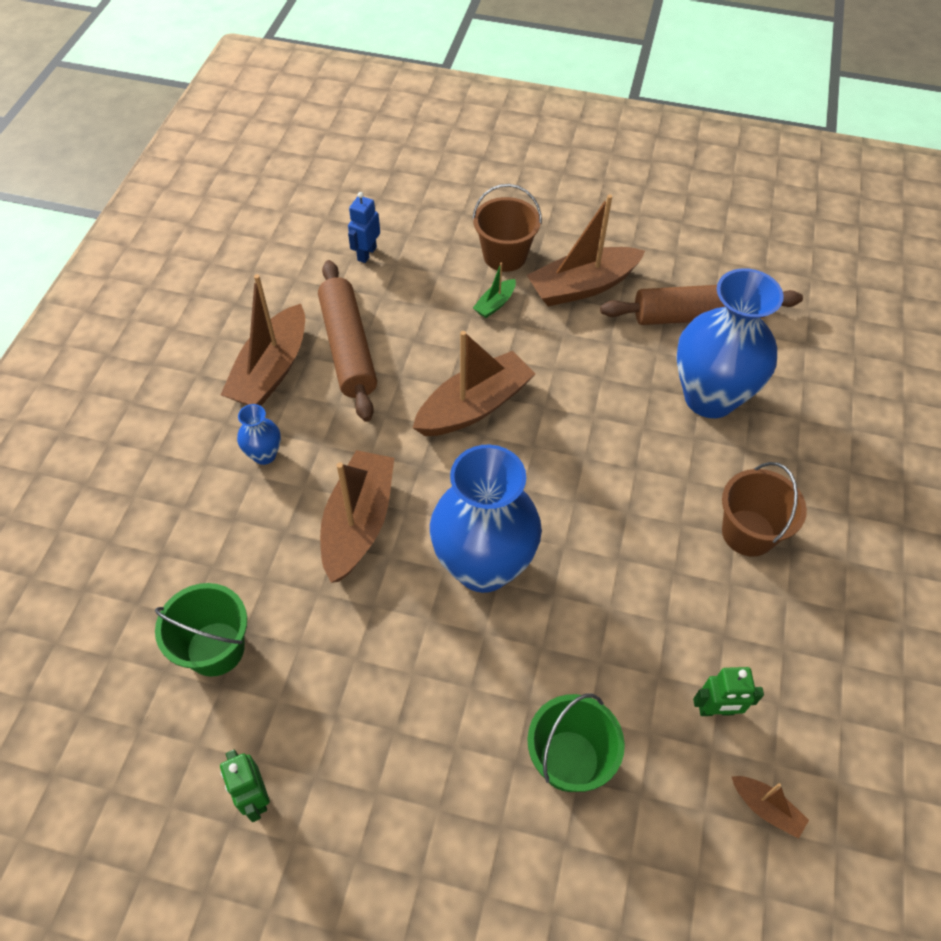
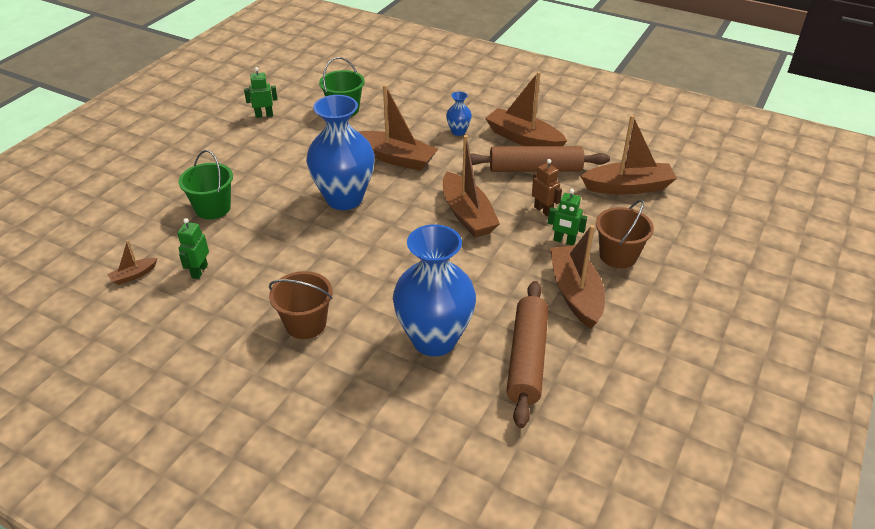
camera: 105 degrees right, 15 degrees down
(366, 254) = (628, 187): blue robot -> brown boat
(440, 329) = (543, 210): none -> brown robot
(495, 304) = (564, 241): green boat -> green robot

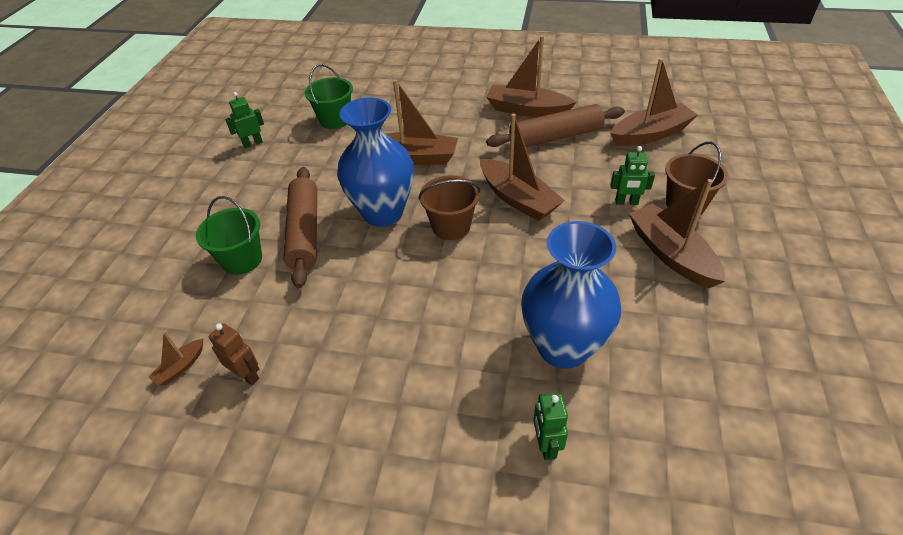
camera: 15 degrees left, 5 degrees up
(199, 271) = (259, 340): green robot -> green robot (546, 445)
(305, 324) = (414, 370): brown bucket -> brown bucket (451, 226)
(458, 131) = (461, 117): blue vase -> none
(526, 359) = (669, 341): brown rolling pin -> brown rolling pin (304, 232)
(543, 210) = (588, 176): brown robot -> brown robot (247, 375)

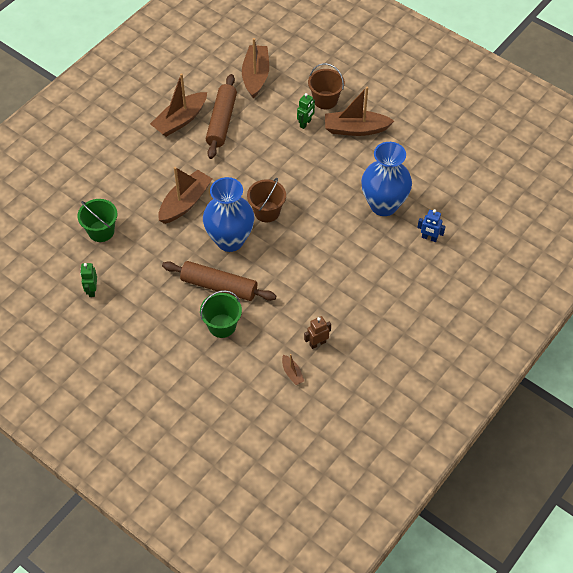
camera: 65 degrees left, 10 degrees up
(517, 199) = (266, 170): brown boat -> none
(546, 445) = (429, 238): green robot -> blue robot

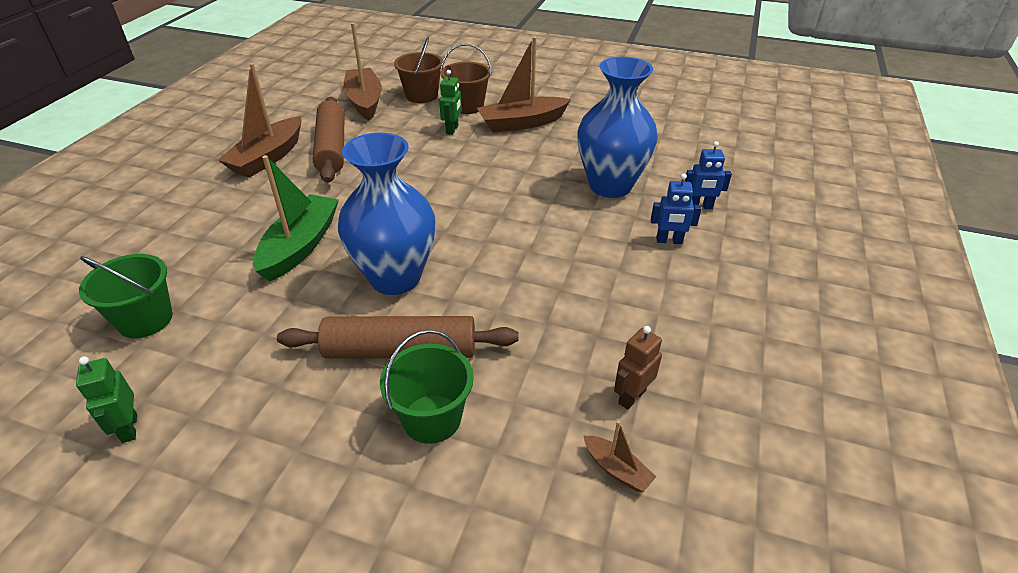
camera: 20 degrees left, 15 degrees down
(185, 203) = (300, 246): brown boat -> green boat
(267, 212) = (441, 229): brown bucket -> brown bucket (421, 95)
(393, 258) = (669, 241): none -> blue robot

